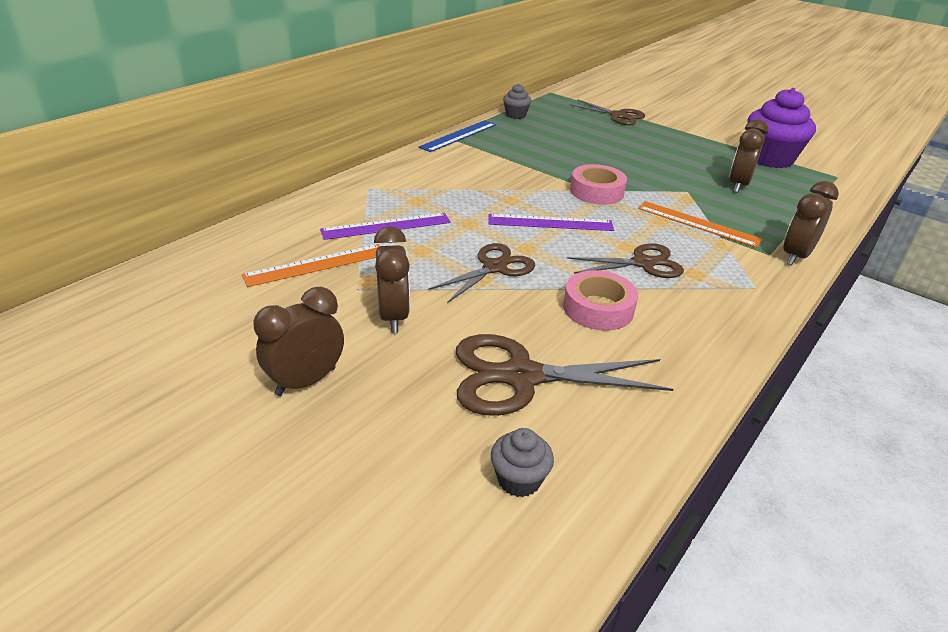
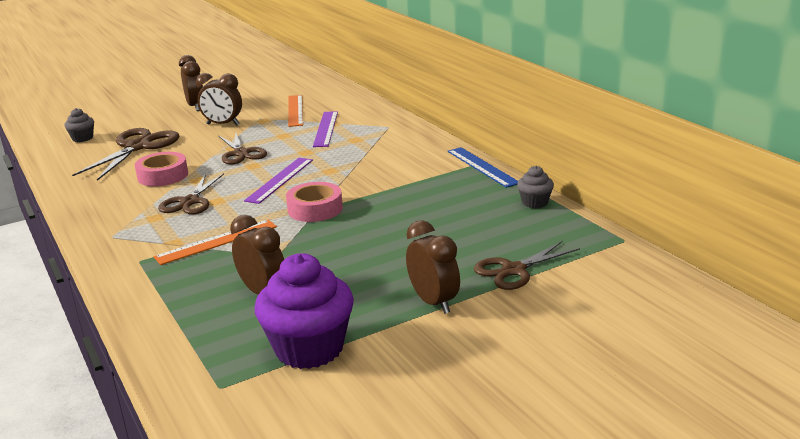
camera: 115 degrees right, 10 degrees down
(795, 256) = (120, 272): brown clock -> brown clock (433, 302)

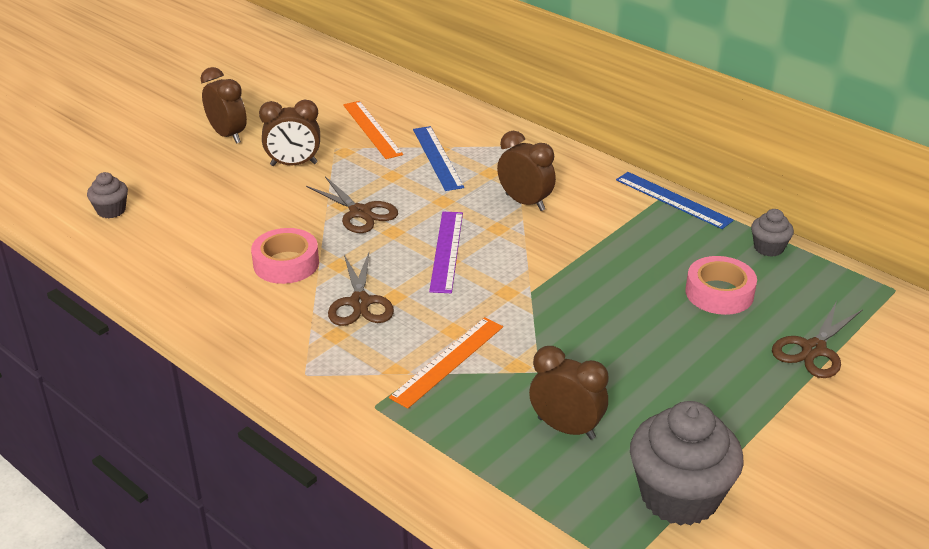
camera: 20 degrees left, 10 degrees up
(137, 147) = (207, 217): brown scissors -> none
(309, 348) = (679, 496): purple cupcake -> grey cupcake
(315, 209) = (527, 292): pink tape -> pink tape (719, 293)
(326, 128) = (437, 158): purple ruler -> blue ruler
(433, 302) = (763, 408): brown clock -> brown clock (525, 202)

